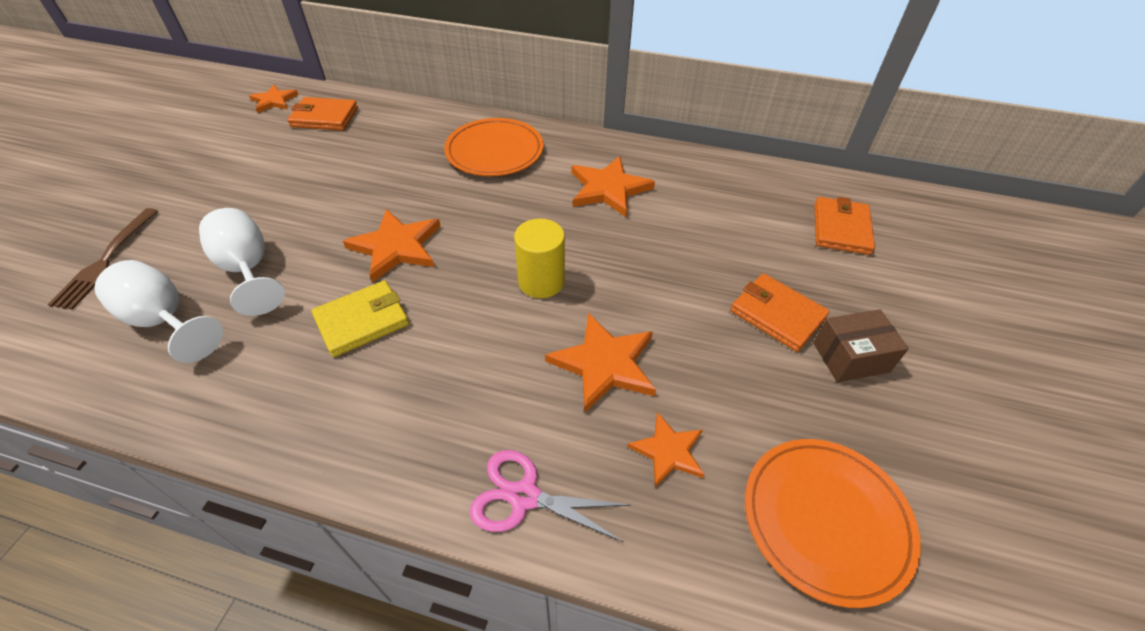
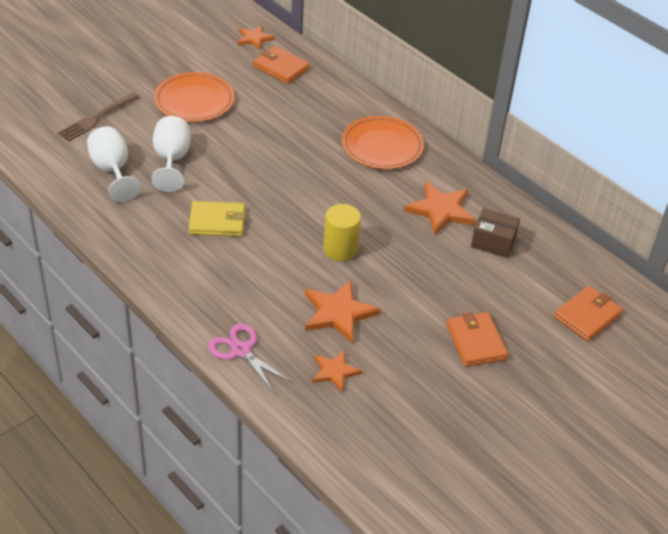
camera: 30 degrees right, 5 degrees down
(396, 247) = (266, 185): orange star -> none
(825, 520) = (390, 444): orange plate -> orange plate (194, 101)
(850, 357) = (497, 387): brown box -> brown box (493, 242)

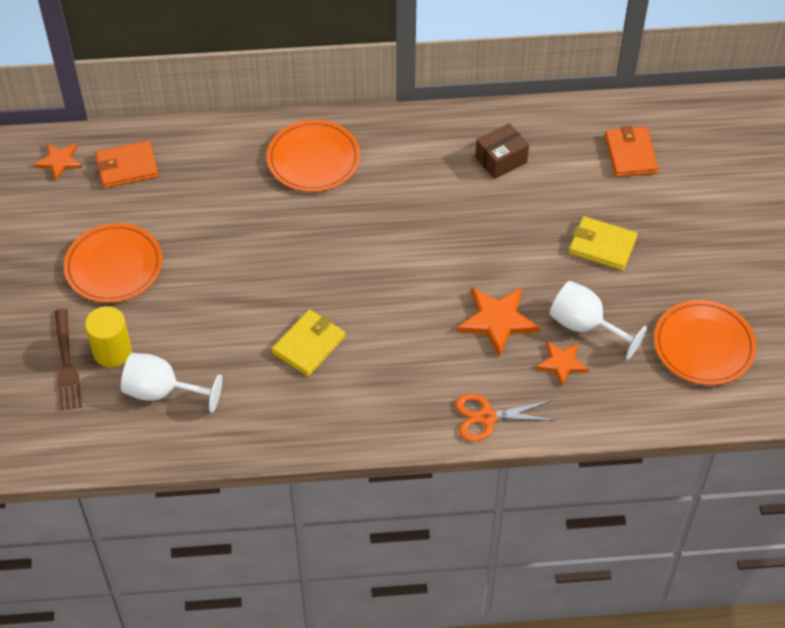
camera: 50 degrees left, 10 degrees up
(171, 160) = (189, 334): white goblet -> white goblet (585, 326)
(241, 350) = (486, 417): pink scissors -> orange scissors
(340, 249) = (422, 272): yellow cylinder -> yellow cylinder (112, 351)
(441, 210) = (433, 170): orange star -> none
(442, 458) = (703, 346): none -> orange plate
(476, 342) = (602, 246): orange wallet -> yellow wallet

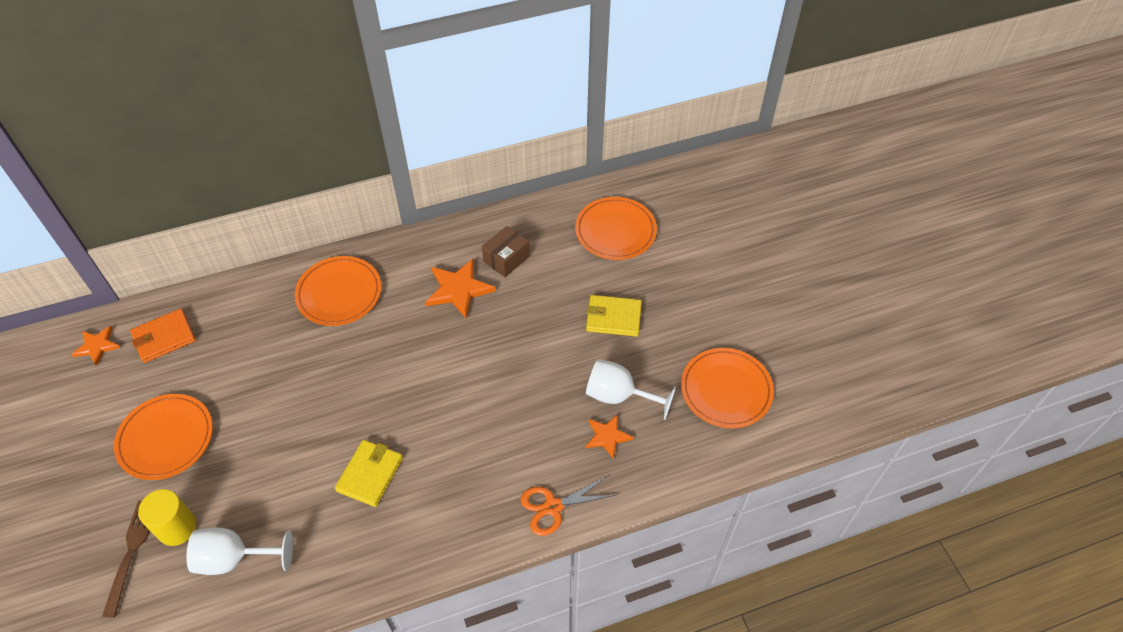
camera: 15 degrees left, 0 degrees up
(66, 363) = (131, 552): brown fork -> brown fork turned 150 degrees counterclockwise
(497, 320) = (539, 408): orange star -> orange star (458, 289)
(630, 154) = (615, 231): orange wallet -> orange plate

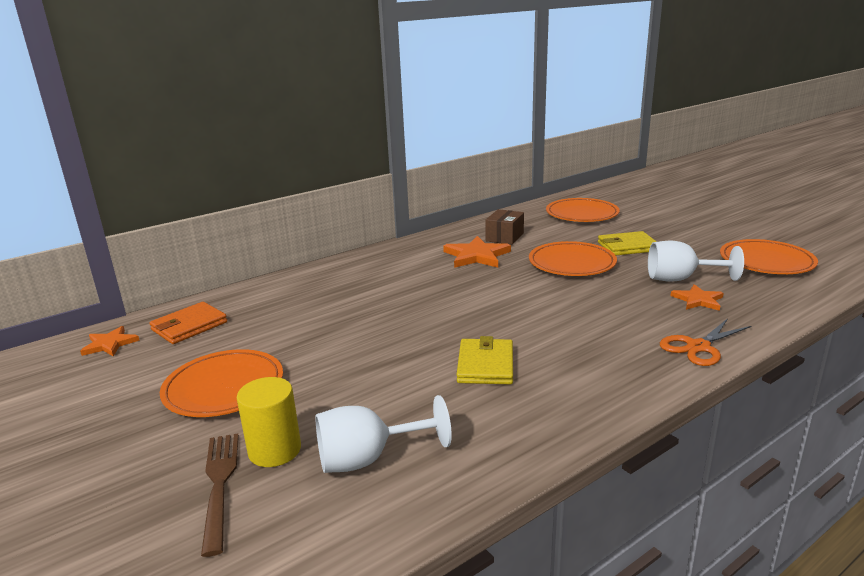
camera: 15 degrees left, 30 degrees down
(339, 293) = (364, 274): orange plate -> orange plate (572, 263)

